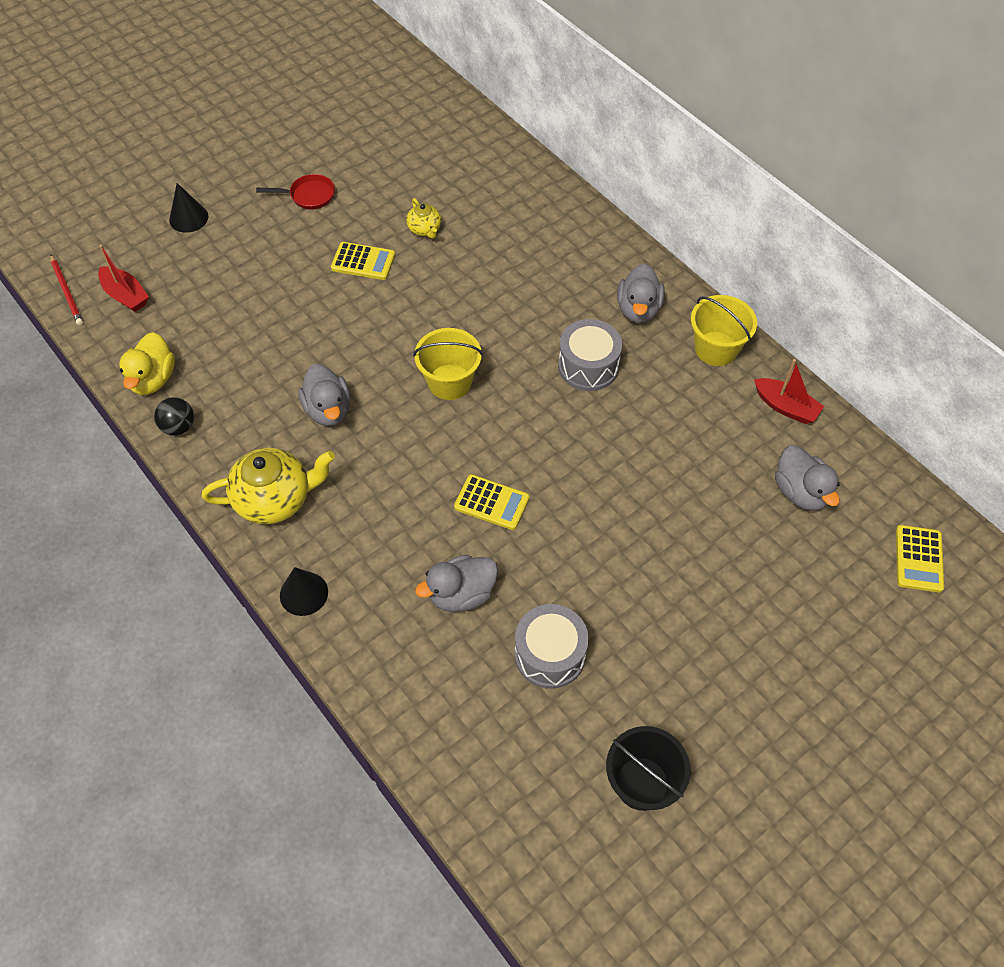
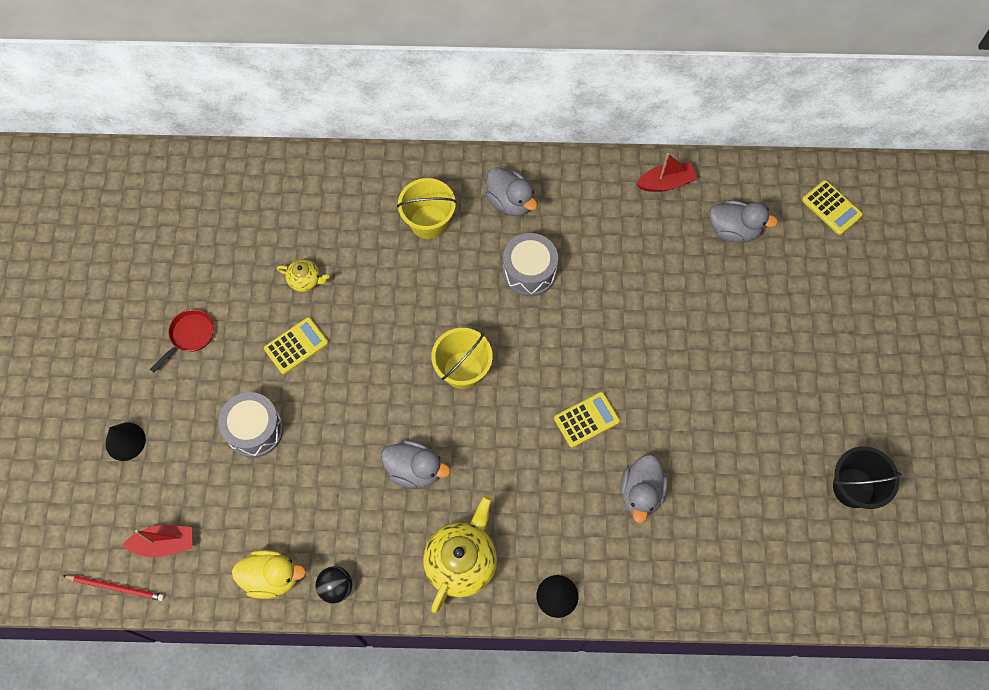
camera: 50 degrees left, 10 degrees up
(153, 379) = (272, 577): yellow duck -> yellow duck turned 45 degrees counterclockwise
(550, 654) = (728, 472): grey drum -> grey drum (255, 430)
(716, 349) = (585, 183): yellow bucket -> yellow bucket (428, 222)

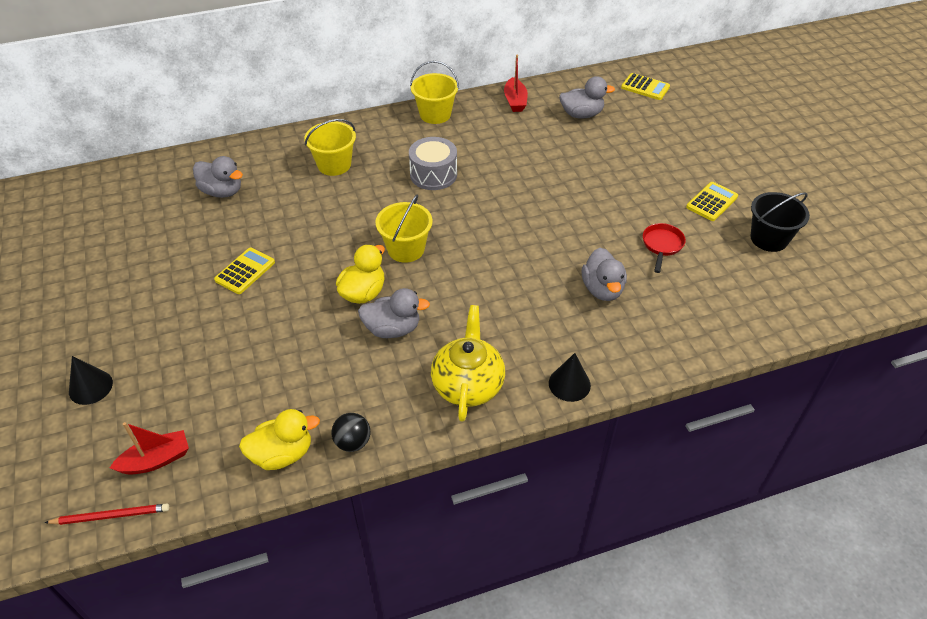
camera: 20 degrees left, 20 degrees down
(190, 336) = (137, 290): red pan -> red pan (662, 245)
(255, 430) = (225, 342): grey drum -> none
(305, 280) = (238, 226): yellow teapot -> none
(401, 414) = (363, 293): none -> yellow duck
(510, 201) = (397, 138): grey duck -> grey duck (222, 191)
(565, 176) = (435, 114): none -> yellow bucket
(586, 420) = (529, 254): yellow calculator -> yellow calculator (711, 202)
(666, 183) = (515, 101): red boat -> red boat turned 120 degrees clockwise

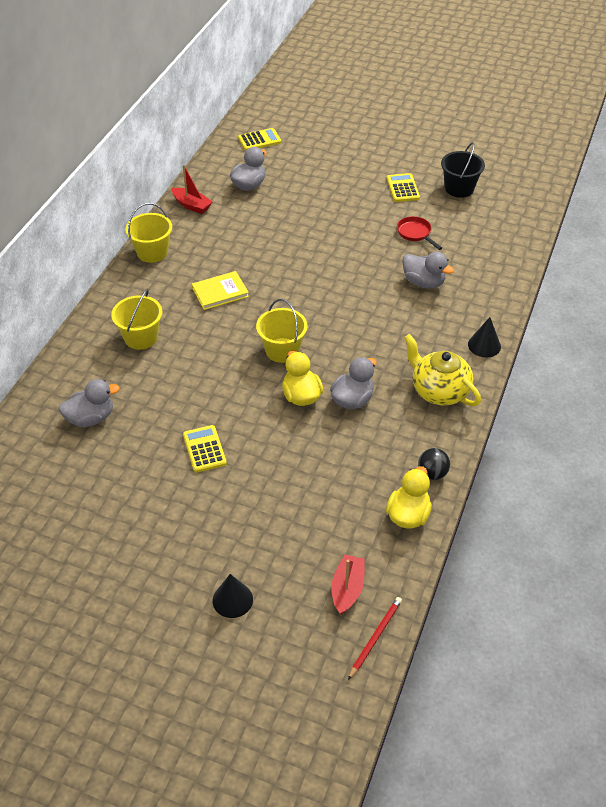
camera: 50 degrees left, 0 degrees up
(433, 174) = (220, 292): grey drum -> yellow book

